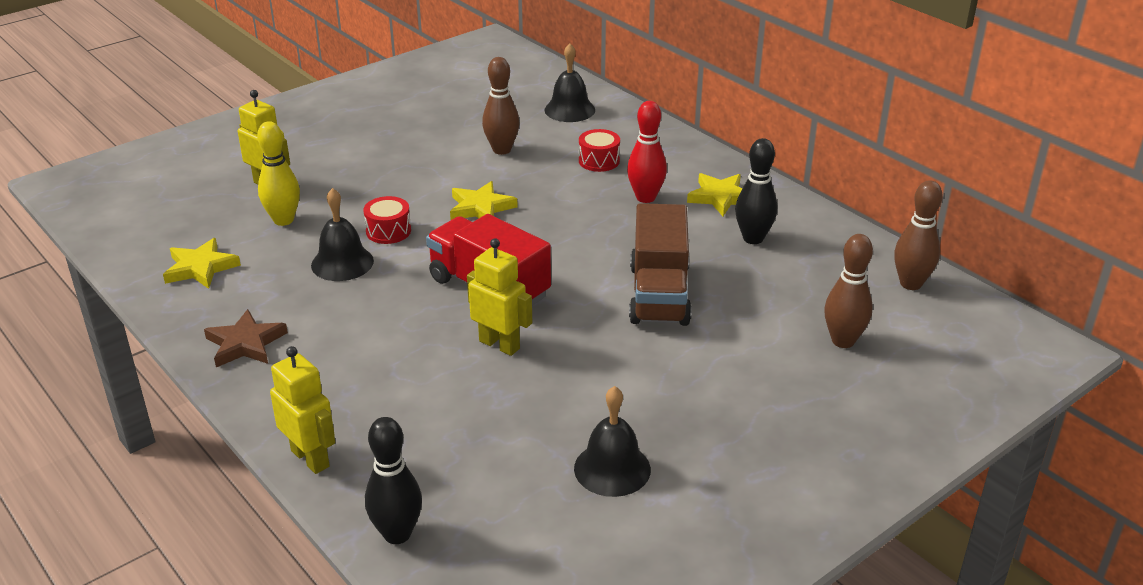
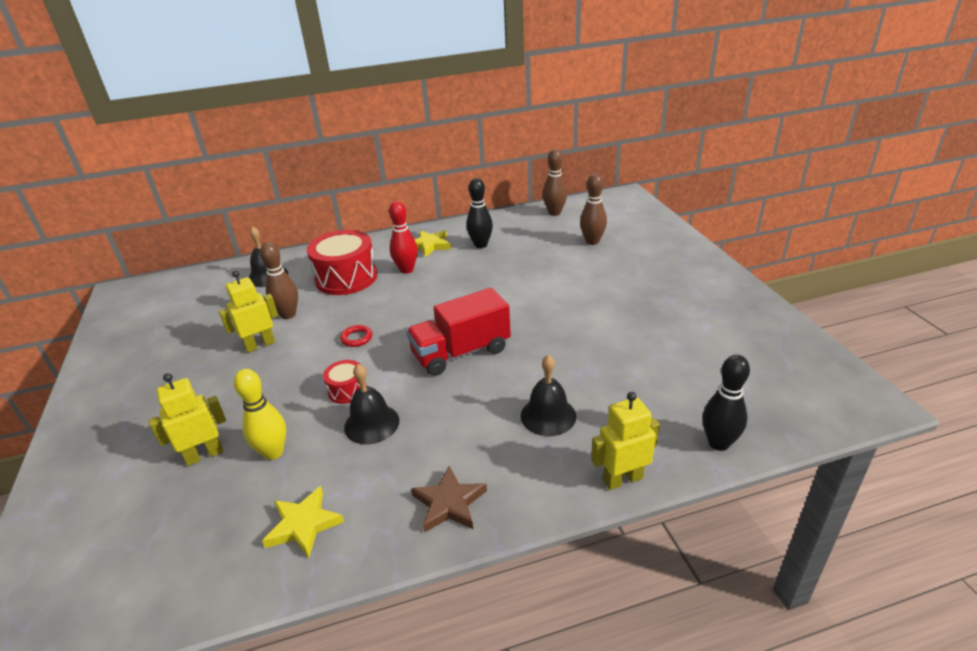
camera: 65 degrees left, 0 degrees up
(481, 208) = (356, 338): yellow star -> red ring
(499, 344) = (530, 359): yellow robot -> yellow robot (260, 345)
(599, 161) = (346, 278): red drum -> red drum, size x2.04
(612, 468) = (675, 338): black bell -> black bell (548, 415)
(659, 295) = (515, 287): brown truck -> none

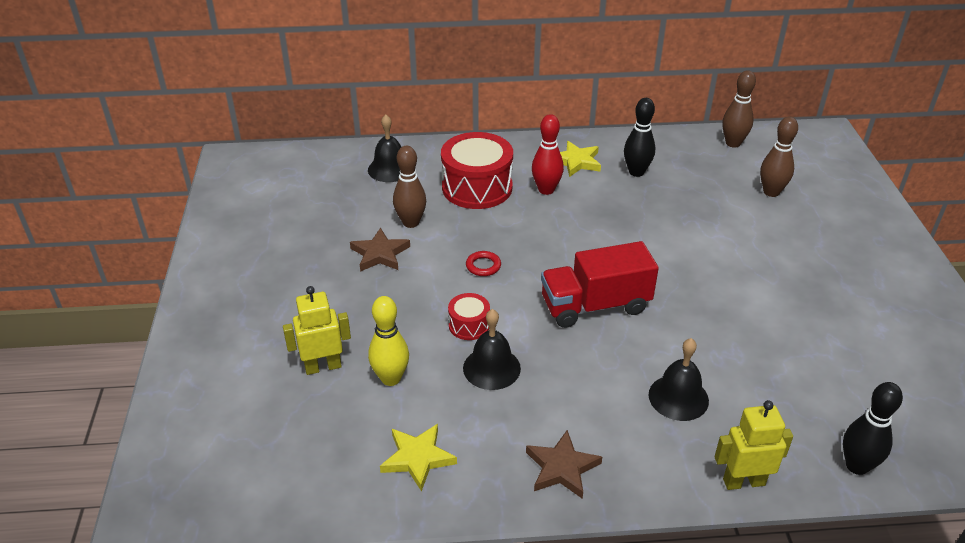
camera: 10 degrees right, 5 degrees up
(260, 345) = (380, 254): yellow robot -> brown star

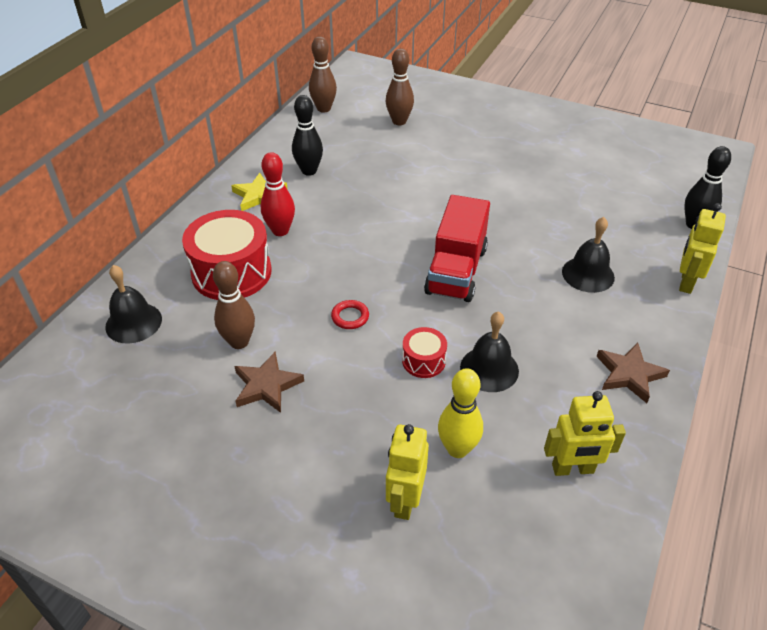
camera: 60 degrees left, 5 degrees up
(417, 458) = (573, 469): yellow star -> yellow robot

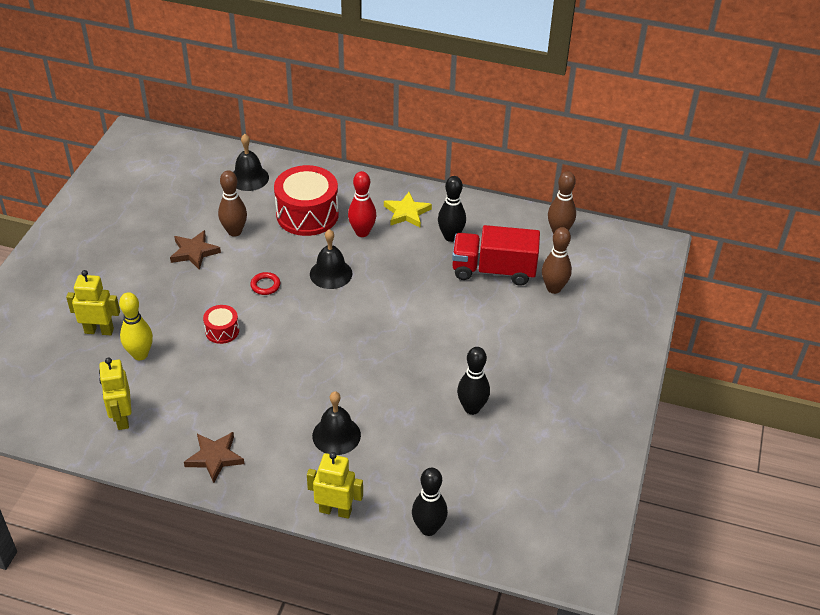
camera: 80 degrees right, 0 degrees up
(456, 271) = (328, 344): red truck -> red truck (493, 270)
(489, 369) = (216, 369): black bell -> black bell (331, 273)
(548, 184) = (472, 408): none -> black bowling pin

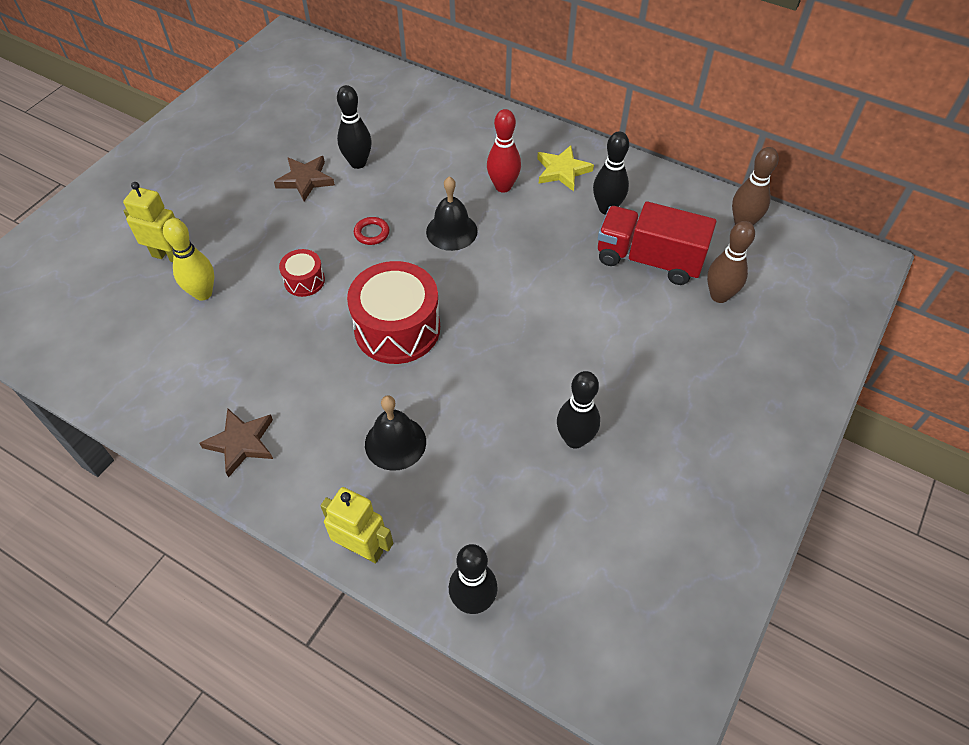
camera: 15 degrees right, 10 degrees up
(122, 418) = (154, 369): yellow robot -> none
(234, 231) = (358, 163): brown bowling pin -> black bowling pin
(249, 178) = (394, 103): black bell -> none
(307, 214) = (446, 155): red drum -> red drum (397, 328)

